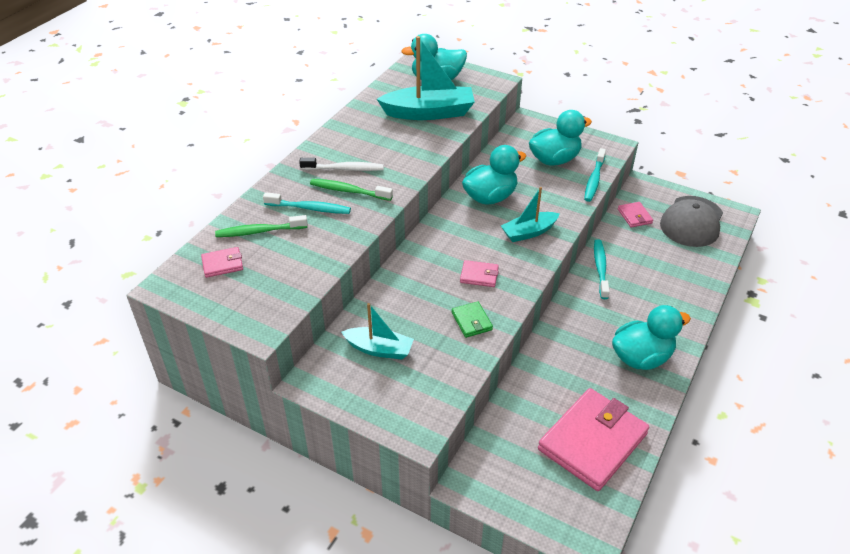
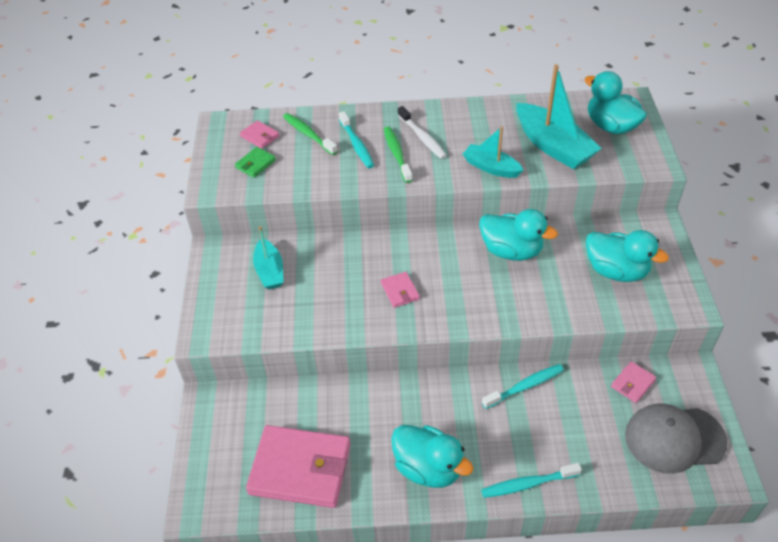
camera: 60 degrees right, 5 degrees up
(471, 321) = (341, 312): green wallet -> green wallet (255, 164)
(529, 232) = (487, 299): turquoise boat -> turquoise boat (491, 167)
(594, 180) = (615, 315): turquoise toothbrush -> turquoise toothbrush (527, 484)

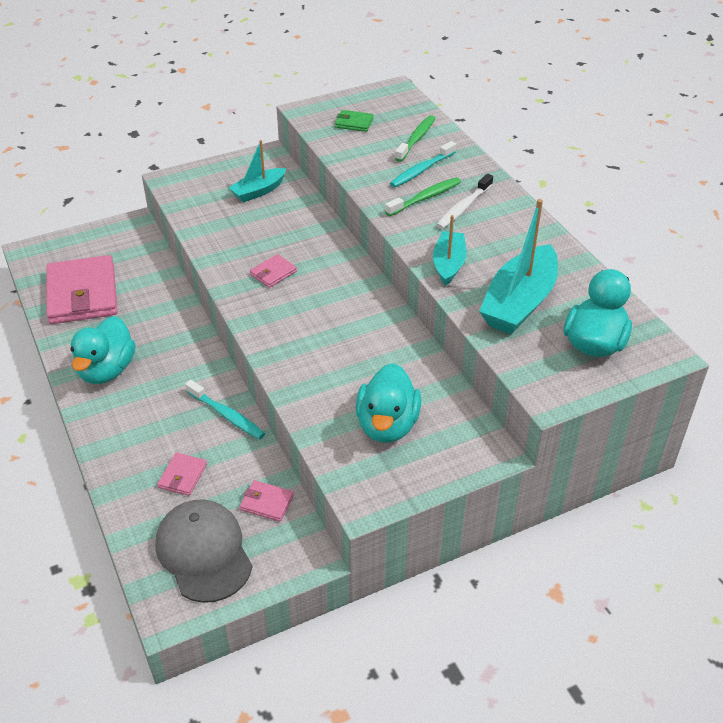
camera: 65 degrees right, 5 degrees down
(260, 136) = (393, 114): pink wallet -> pink wallet (183, 476)
(511, 251) = (371, 335): turquoise duck -> none
(527, 484) = (109, 442): turquoise toothbrush -> none

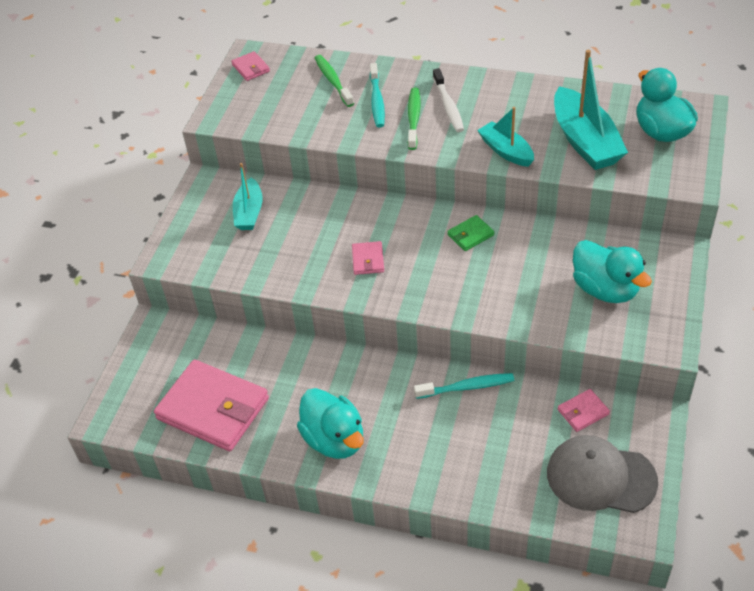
camera: 45 degrees left, 5 degrees up
(183, 476) = (508, 450): pink wallet -> pink wallet (251, 68)
(354, 123) = (268, 101): green wallet -> green wallet (470, 235)

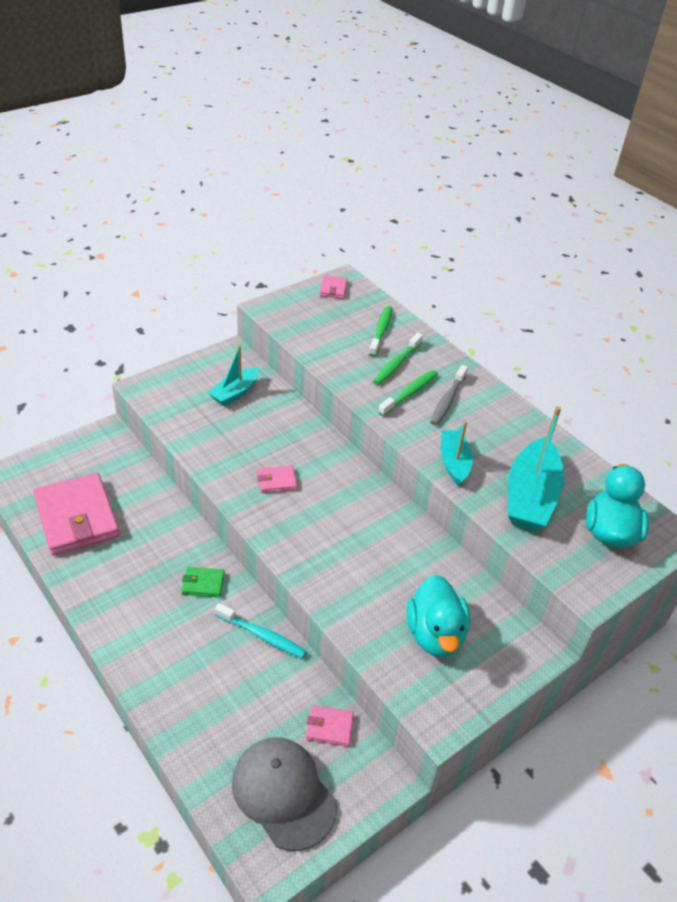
camera: 30 degrees right, 5 degrees down
(334, 439) = (126, 601): turquoise duck -> none
(368, 260) = (276, 481): pink wallet -> pink wallet turned 45 degrees clockwise
(377, 101) = (396, 364): turquoise toothbrush -> green toothbrush
(448, 106) = (447, 400): white toothbrush -> grey toothbrush
(470, 235) = (374, 515): green wallet -> green wallet (203, 583)

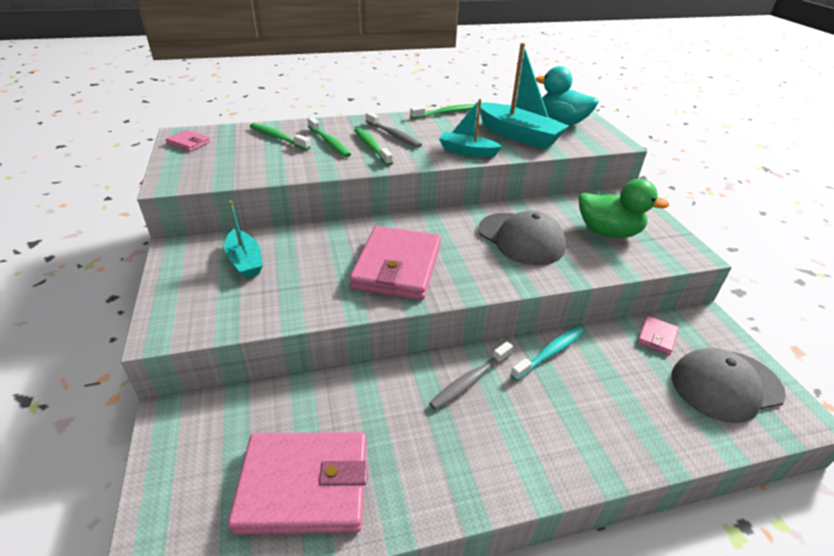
camera: 65 degrees left, 5 degrees down
(203, 583) = (470, 381): green wallet -> grey toothbrush
(276, 481) = (397, 267): pink wallet -> pink wallet, size x2.29
(374, 559) = (521, 239): none -> grey cap
(435, 634) = (608, 232): turquoise duck -> green duck
(539, 424) = (445, 113): none -> green toothbrush

